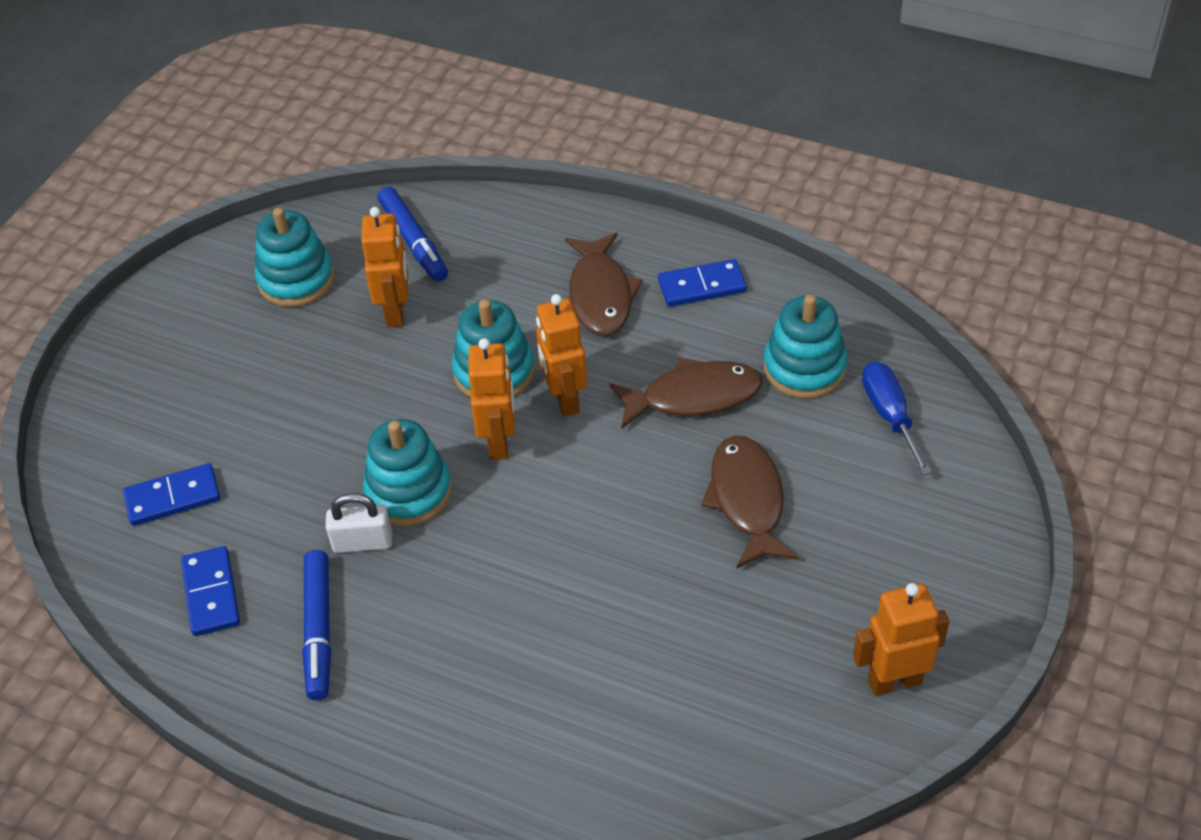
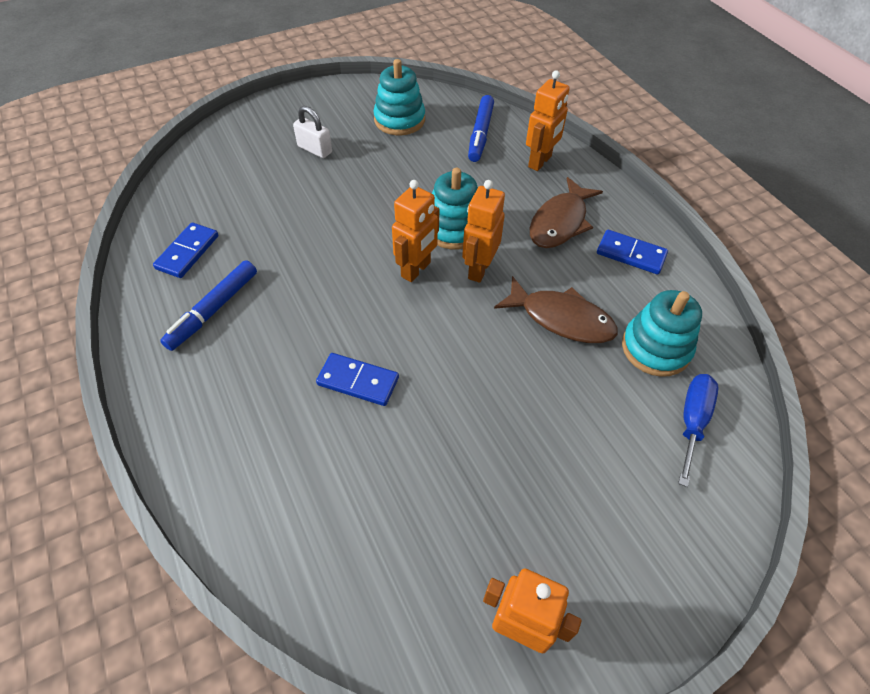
camera: 35 degrees right, 5 degrees up
(173, 497) = (226, 191): blue domino -> blue domino (358, 381)
(362, 542) = (286, 277): white padlock -> white padlock (315, 149)
(396, 312) = (433, 164): orange robot -> orange robot (540, 162)
(408, 492) = (339, 265): turquoise stacking toy -> none
(747, 500) = (534, 410): brown fish -> none

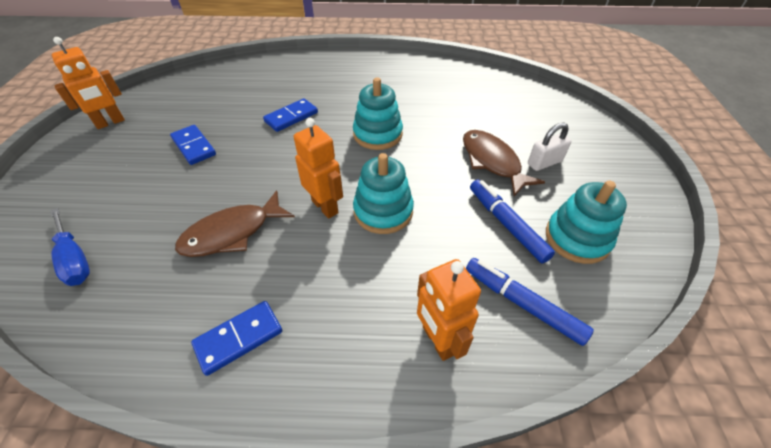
camera: 120 degrees right, 5 degrees down
(188, 252) = (451, 82): blue domino -> blue domino (193, 146)
(213, 310) = (394, 82): blue marker -> blue marker (506, 224)
(416, 270) = (355, 171): orange robot -> none
(560, 222) = (330, 299): brown fish -> brown fish (492, 162)
(655, 348) = (141, 280): turquoise stacking toy -> turquoise stacking toy (377, 134)

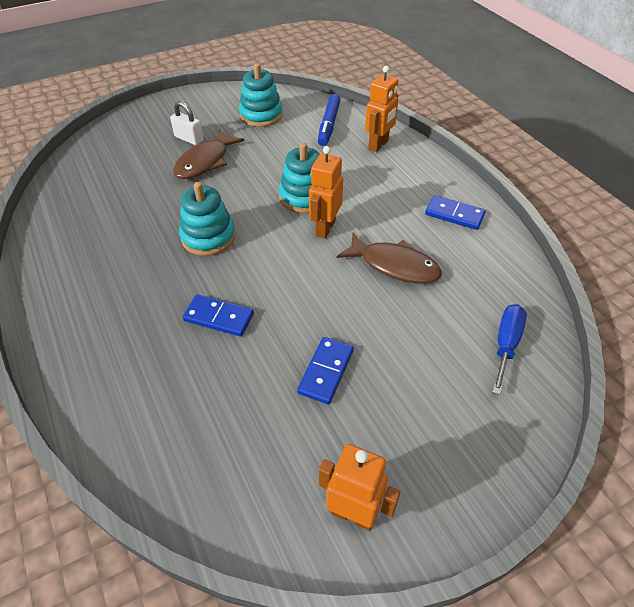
camera: 120 degrees left, 0 degrees up
(506, 224) = (270, 142): blue marker -> none

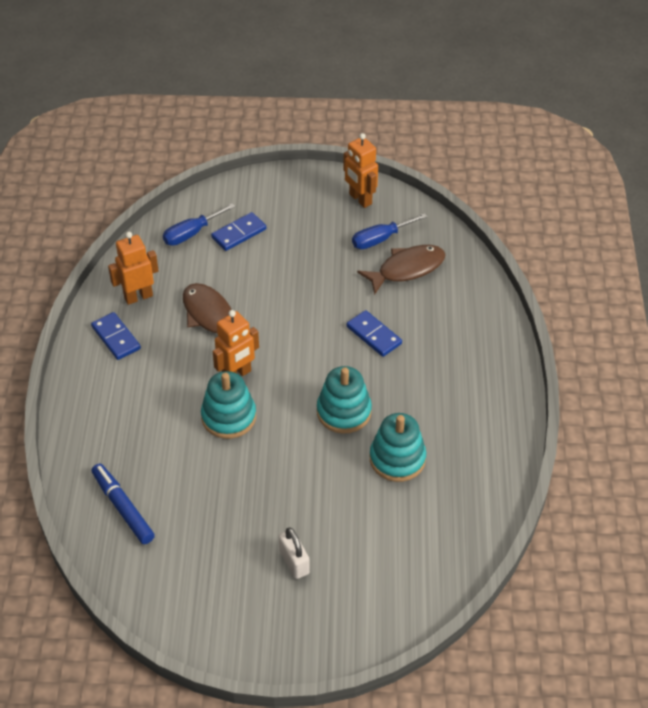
camera: 150 degrees left, 0 degrees up
(205, 162) = (296, 512): brown fish -> brown fish (407, 269)
(261, 115) = (186, 564): turquoise stacking toy -> turquoise stacking toy (397, 459)
(282, 452) = (380, 239): none -> blue screwdriver
(326, 371) = (322, 268): blue domino -> blue domino (239, 233)
(328, 125) = (123, 507): blue marker -> blue marker turned 75 degrees counterclockwise
(378, 145) = (99, 450): orange robot -> orange robot (138, 297)

